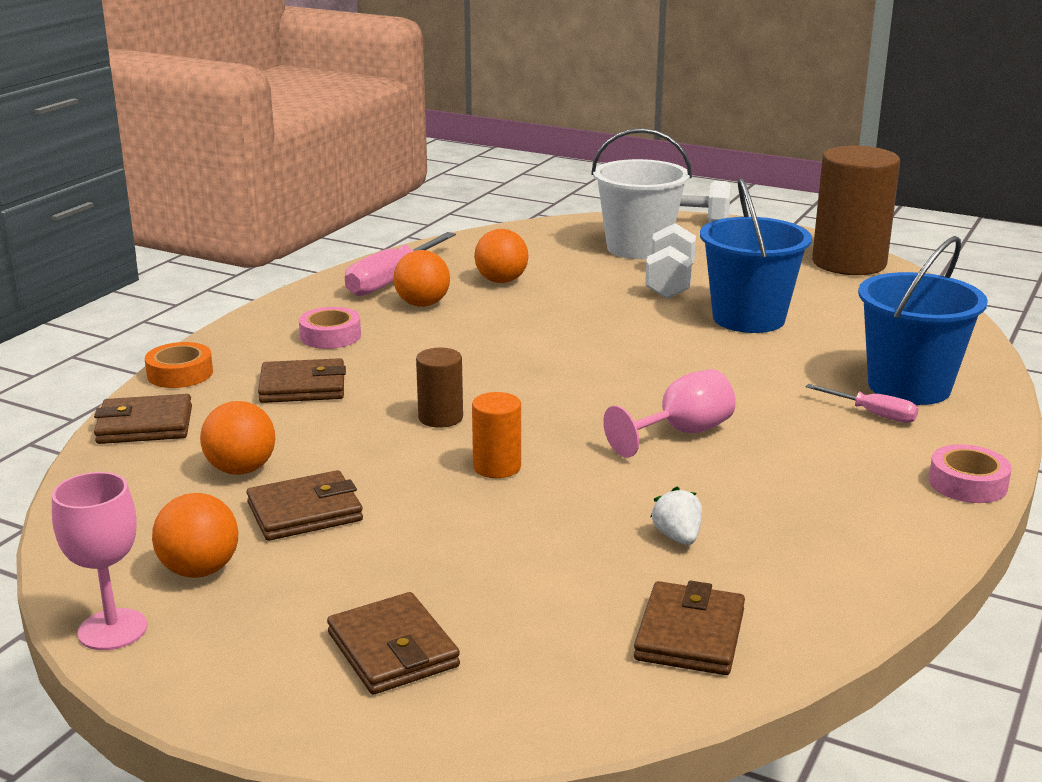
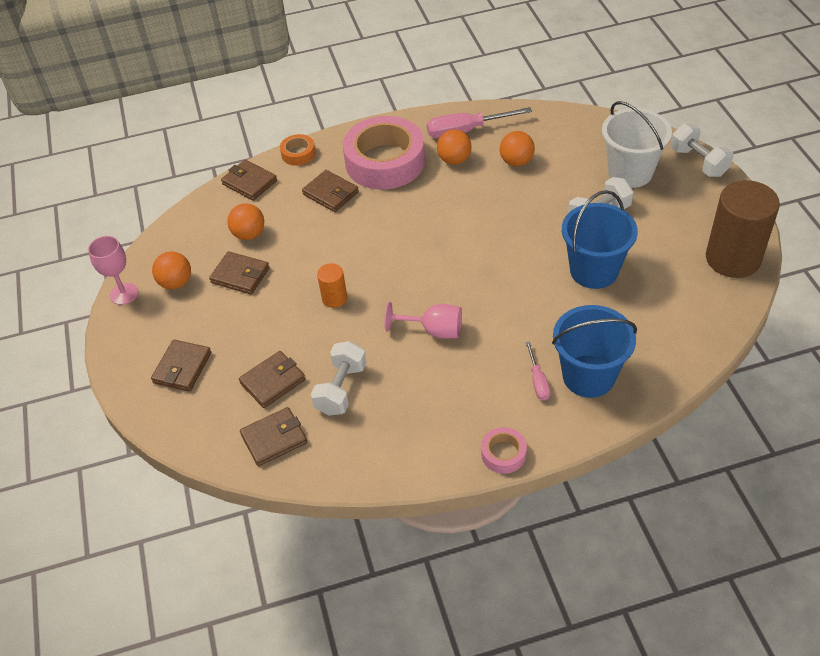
camera: 50 degrees right, 25 degrees up
(330, 336) = (385, 162): pink tape -> pink tape, size x2.30
(440, 418) = (355, 251): brown cylinder -> none
(569, 583) = (273, 381): none -> brown wallet
(677, 537) = (341, 389): white strawberry -> white dumbbell

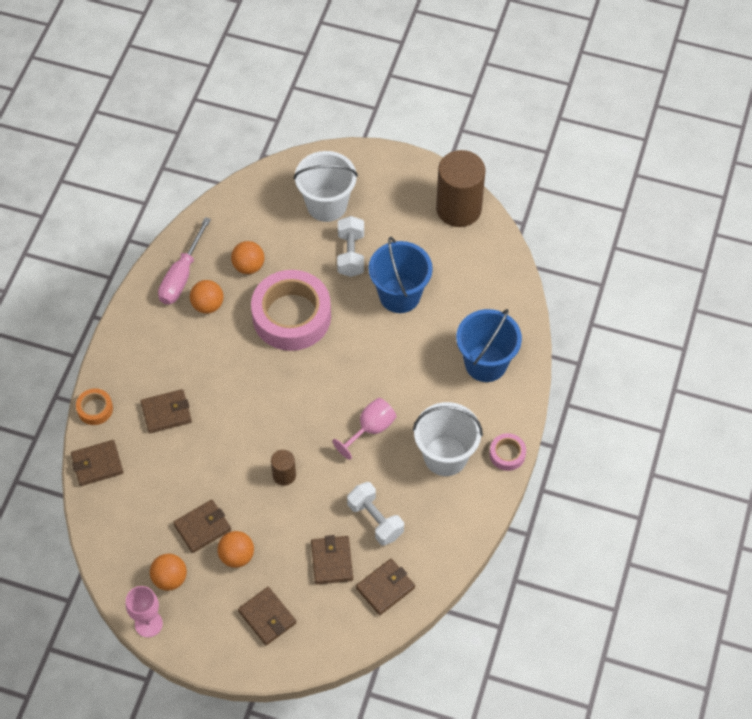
camera: 60 degrees left, 10 degrees up
(249, 234) = (161, 497): orange ball -> orange ball (237, 556)
(274, 438) = (385, 588): brown wallet -> brown wallet turned 45 degrees clockwise
(334, 298) = (284, 475): orange cylinder -> brown cylinder
(385, 162) = (164, 353): pink tape -> pink tape (291, 316)
(456, 404) = (445, 456): none -> white bucket
(538, 381) = (466, 395): pink screwdriver -> none
(698, 162) = (355, 157): white dumbbell -> none

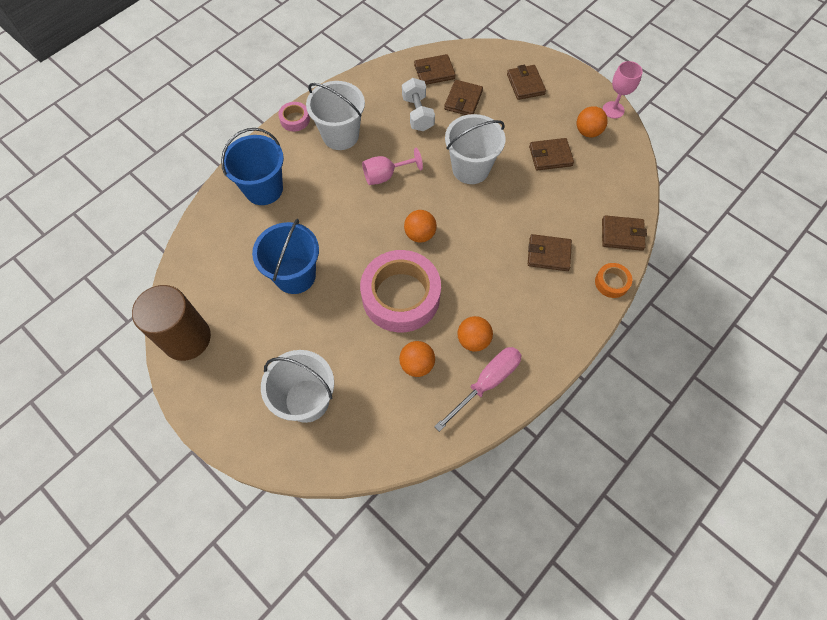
camera: 155 degrees left, 5 degrees up
(237, 556) = (531, 128): orange ball -> orange ball (420, 234)
(284, 475) = (470, 168): brown cylinder -> white bucket
(351, 254) = (314, 334): white dumbbell -> none

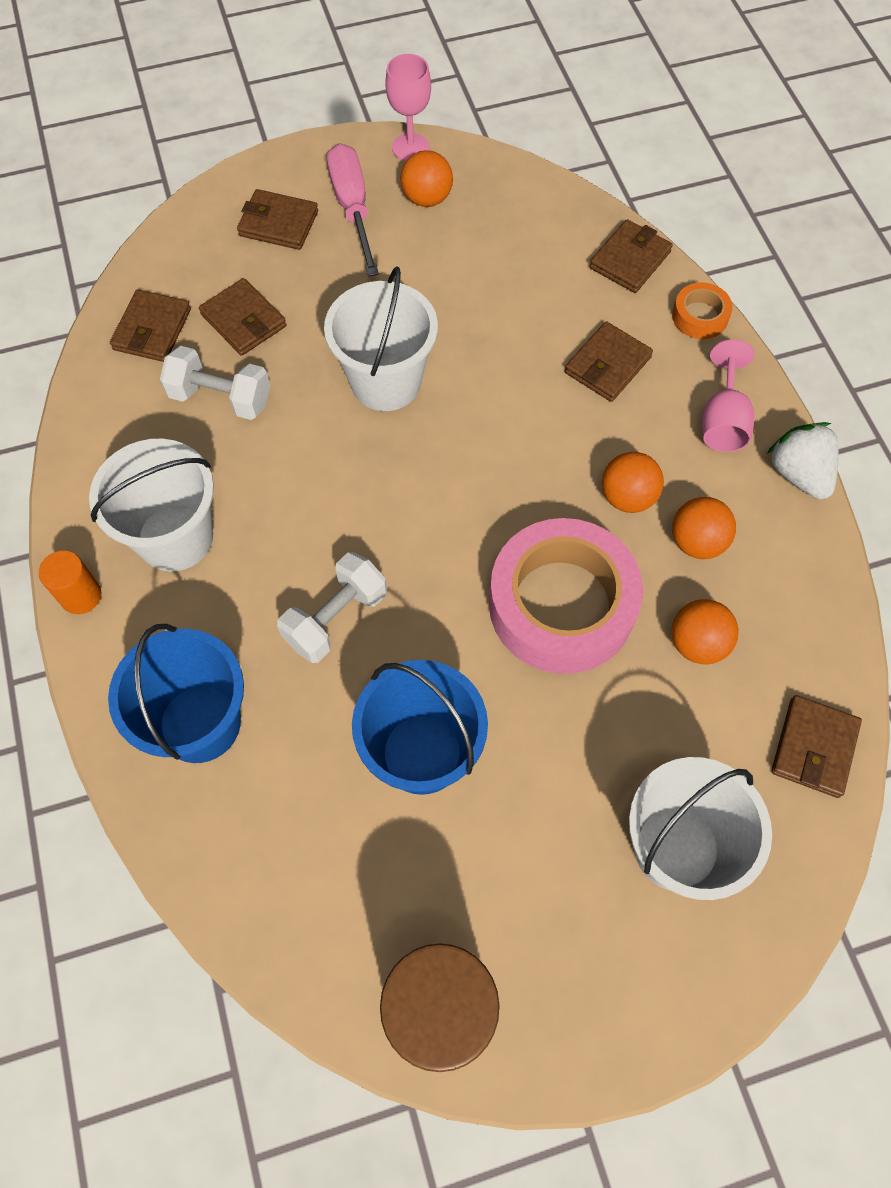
camera: 60 degrees left, 0 degrees up
(295, 119) = (81, 596): pink tape -> orange cylinder
(339, 211) = (336, 618): none -> white dumbbell
(385, 175) = (312, 509): pink goblet -> pink goblet (722, 420)
(420, 234) = (463, 518): orange ball -> orange ball (627, 497)
(486, 383) = (777, 562): pink screwdriver -> pink screwdriver (352, 208)
(547, 371) = (798, 474): none -> white strawberry
(550, 156) = (437, 267): brown wallet -> brown wallet (814, 748)

